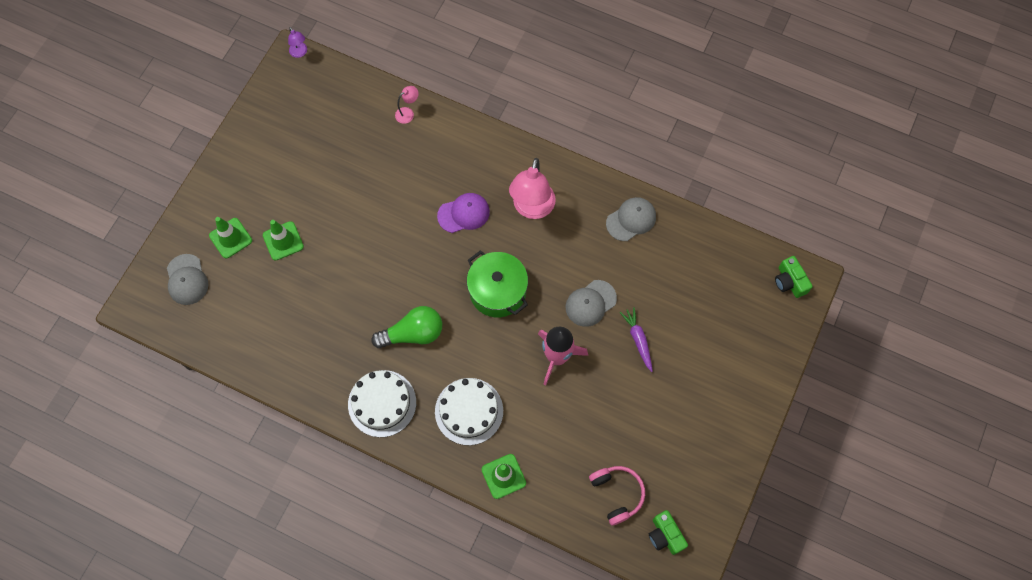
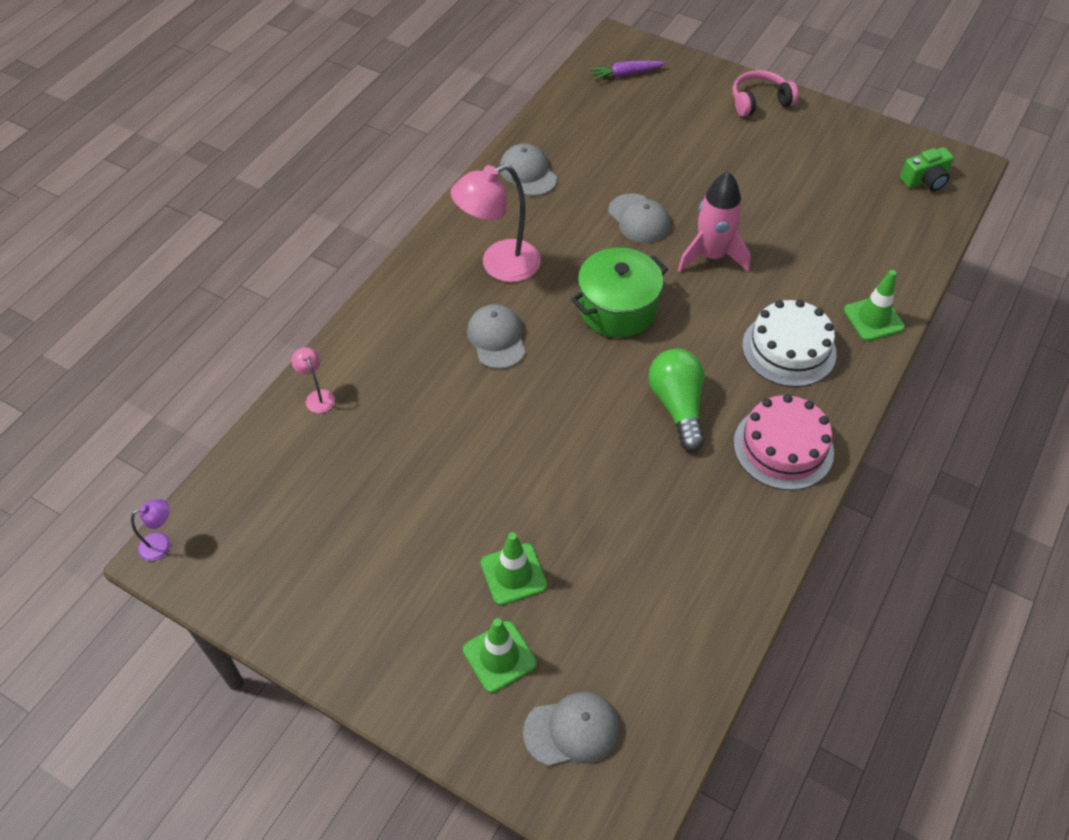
camera: 85 degrees left, 15 degrees down
(382, 403) = (783, 447): white cake -> pink cake
(464, 214) = (497, 338): purple cap -> grey cap
(532, 208) = (499, 265): pink lamp -> pink lamp turned 135 degrees clockwise
(617, 494) = (882, 216): pink headphones -> pink headphones (759, 101)
(638, 340) = (688, 181): purple carrot -> purple carrot (626, 74)
(789, 281) = (620, 56): green camera -> none

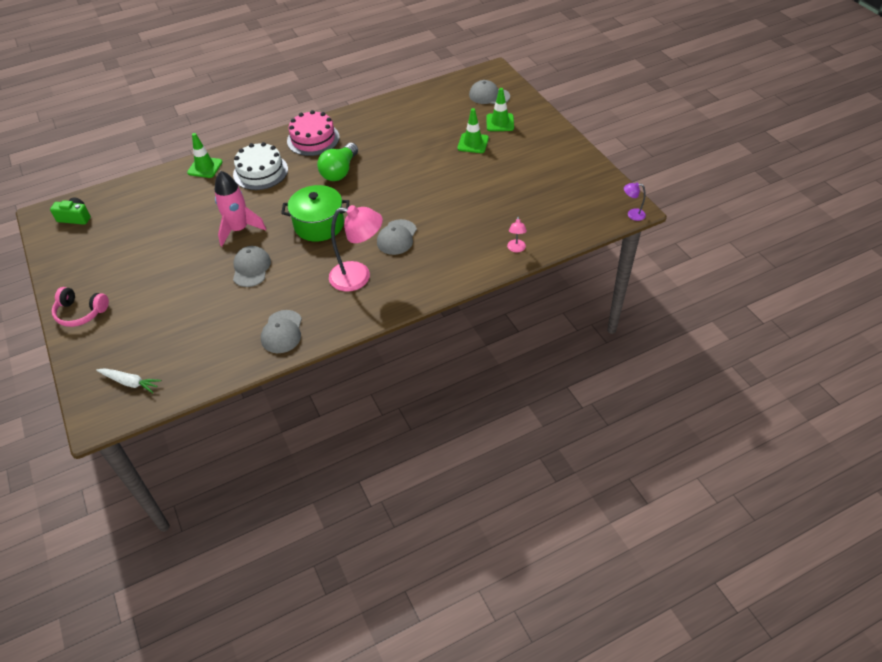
camera: 145 degrees left, 5 degrees down
(626, 74) = (130, 382): purple carrot -> white carrot

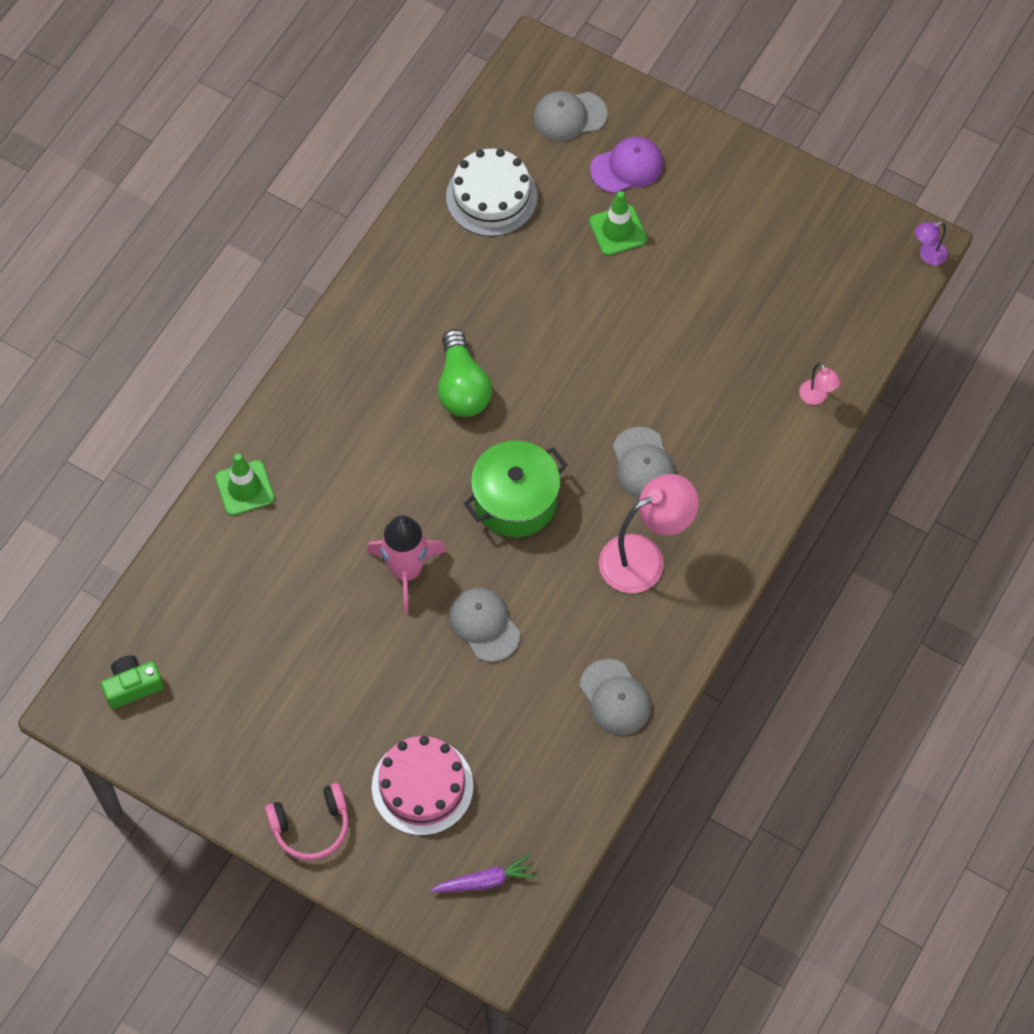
camera: 35 degrees left, 15 degrees up
(130, 382) = (485, 881): white carrot -> purple carrot
(260, 172) = (341, 451): white cake -> white cake (491, 197)
(313, 139) = (366, 345): pink cake -> pink cake (422, 786)
(500, 122) = (627, 167): green traffic cone -> purple cap

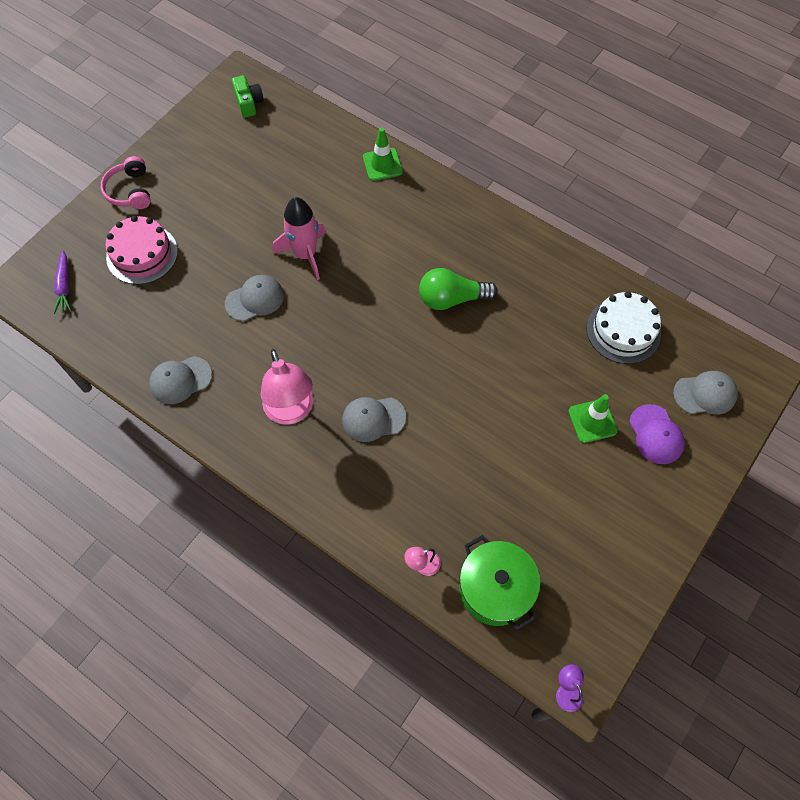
camera: 95 degrees right, 0 degrees up
(515, 501) = (352, 327): green pot -> green pot (495, 589)
(569, 116) = (705, 394): grey cap -> grey cap turned 90 degrees clockwise

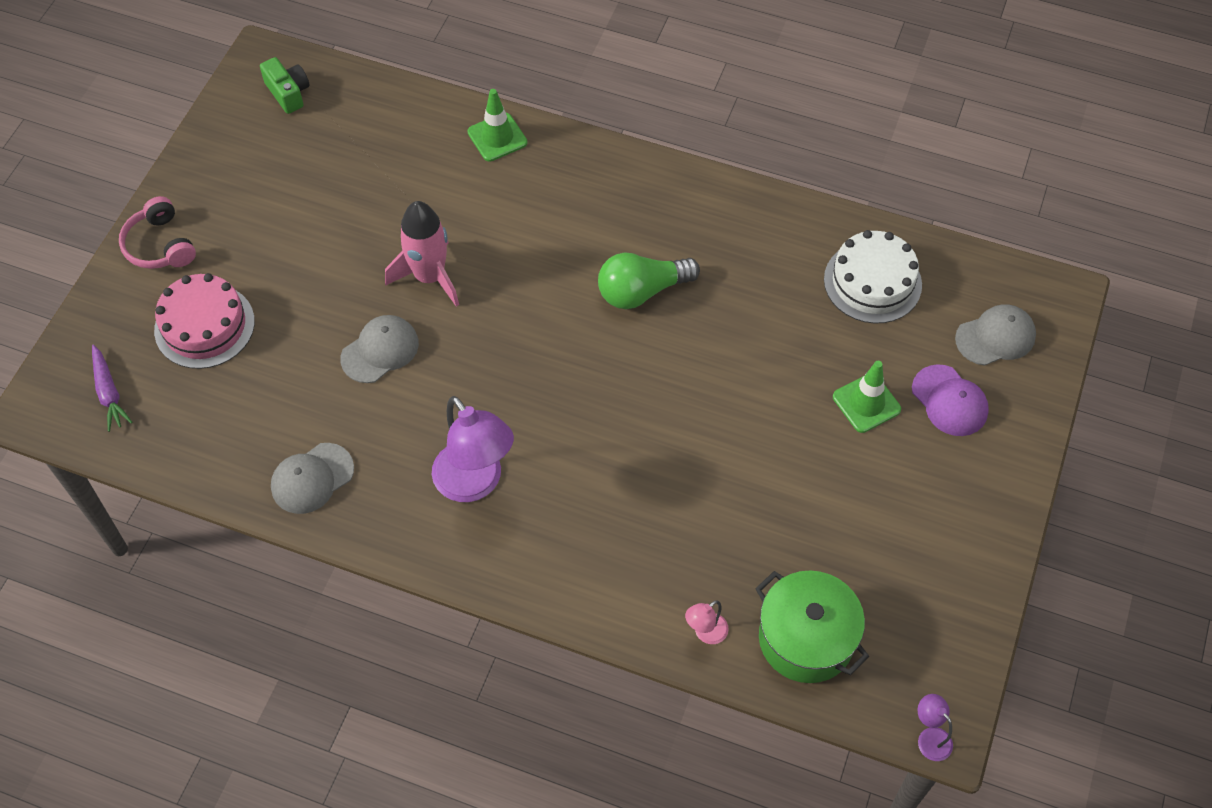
camera: 15 degrees left, 5 degrees down
(291, 411) = (475, 483): pink lamp -> purple lamp
(373, 419) = (586, 467): grey cap -> none

